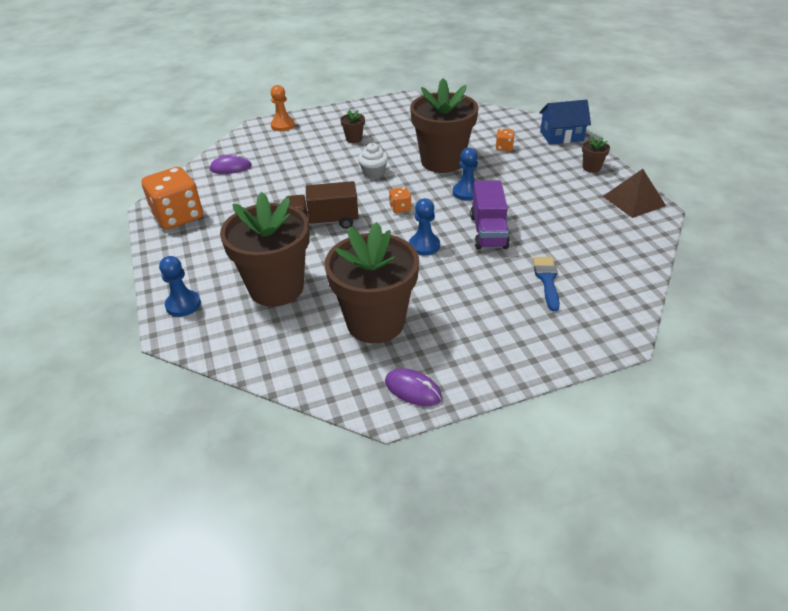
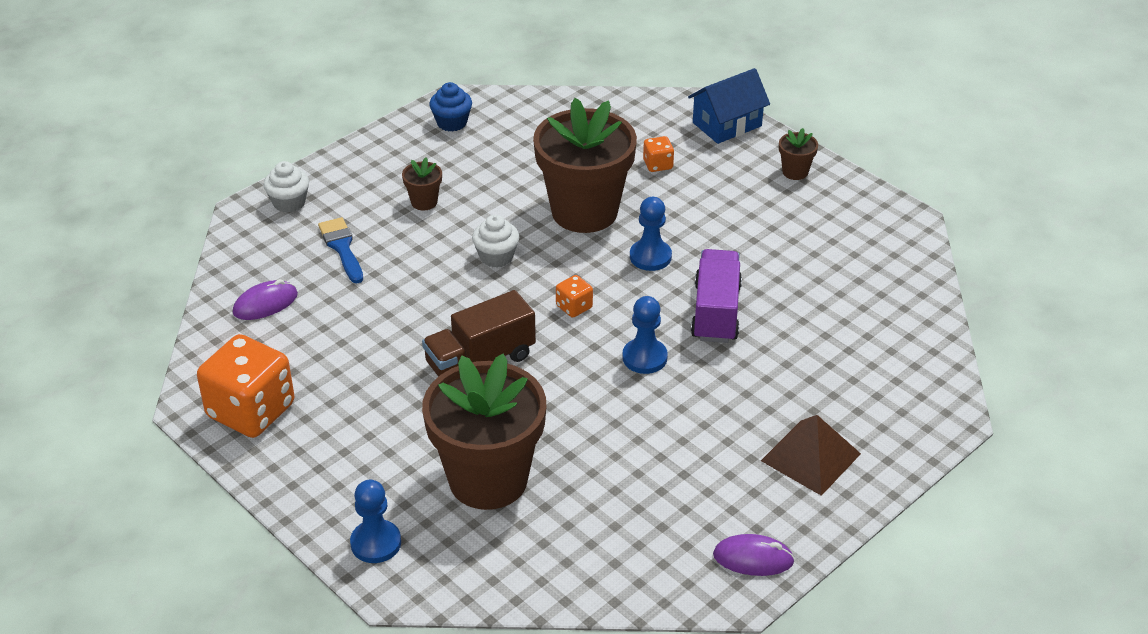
camera: 25 degrees left, 0 degrees up
(283, 125) = (289, 203): orange pawn -> white cupcake
(375, 322) = (653, 487): brown flower pot -> none
(398, 106) = (452, 122): none -> blue cupcake
(488, 232) = (716, 312): purple truck -> purple truck turned 150 degrees counterclockwise
(547, 280) = (827, 364): blue brush -> blue brush (342, 247)
(634, 201) = (874, 213): brown pyramid -> brown pyramid (811, 457)

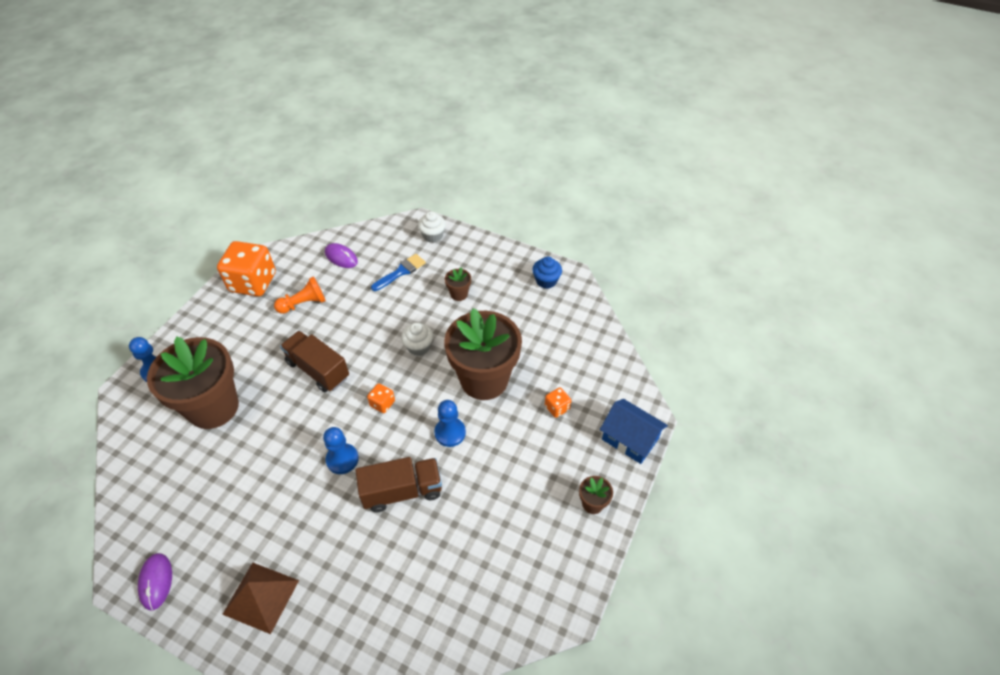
camera: 70 degrees right, 10 degrees up
(339, 358) = (303, 304): none -> orange pawn
(716, 312) = (402, 491): purple truck -> brown truck

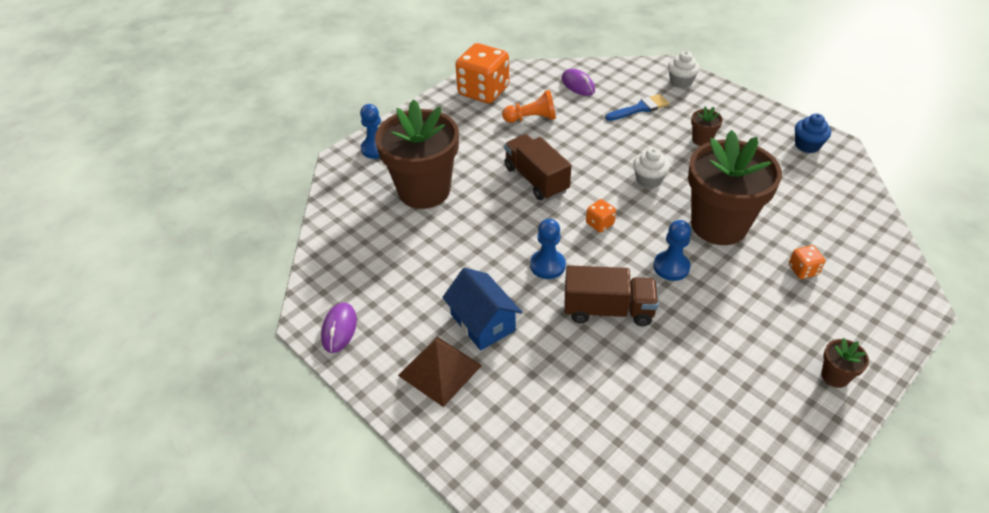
camera: 20 degrees right, 5 degrees down
(630, 439) = (892, 321): blue house -> blue house (482, 322)

